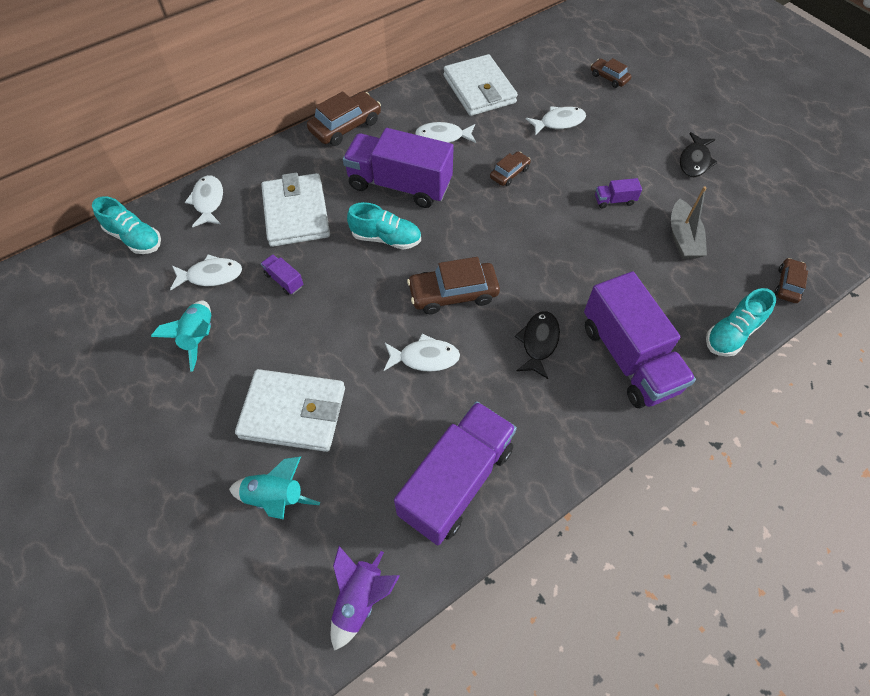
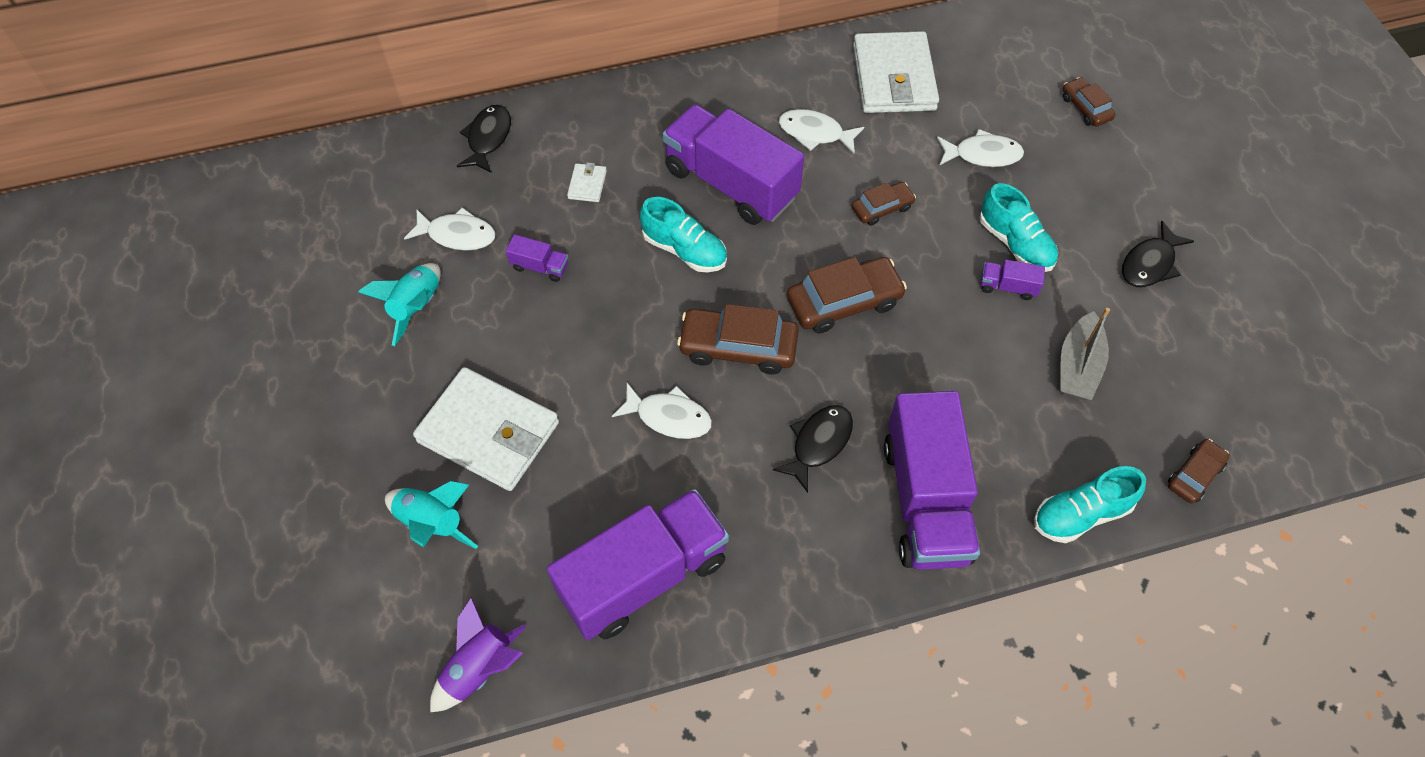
camera: 20 degrees right, 0 degrees up
(135, 238) = (387, 161): turquoise shoe -> turquoise shoe (1015, 243)
(208, 201) = (488, 138): white fish -> black fish
(284, 280) = (540, 267): purple truck -> purple truck turned 135 degrees clockwise
(296, 213) = (587, 185): white wallet -> white wallet, size x0.41
(345, 126) = (695, 83): brown car -> brown car (844, 302)

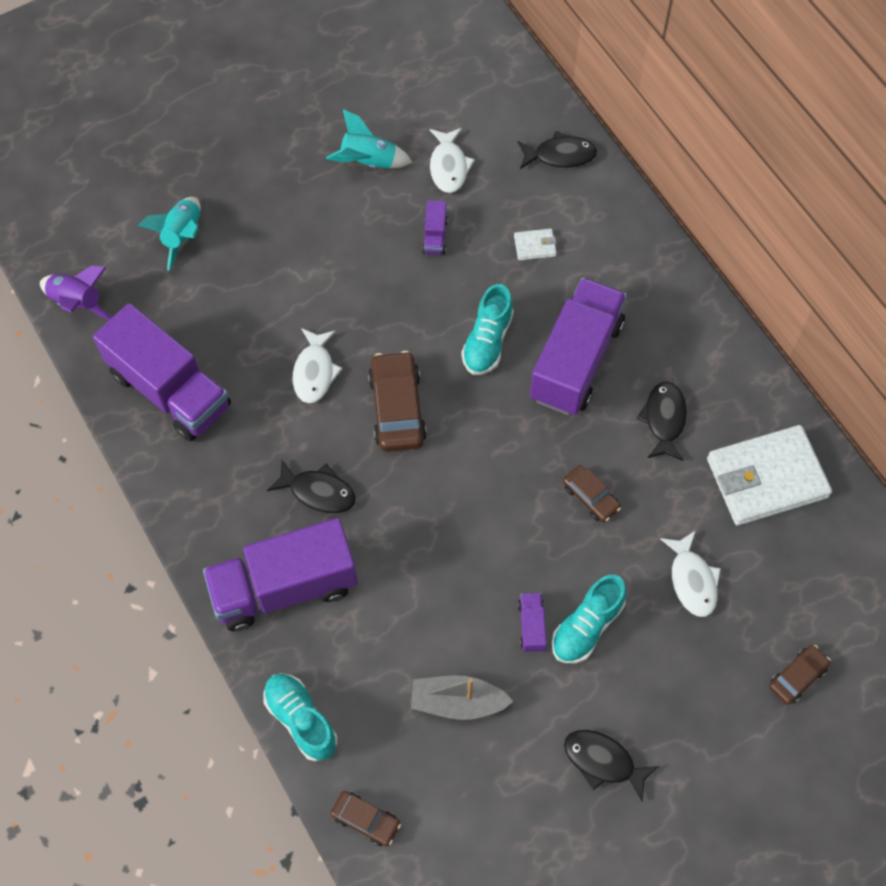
camera: 75 degrees right, 5 degrees up
(489, 432) = (268, 248): white wallet -> none
(815, 133) = (664, 419): white fish -> black fish
(844, 302) = (470, 484): brown car -> none

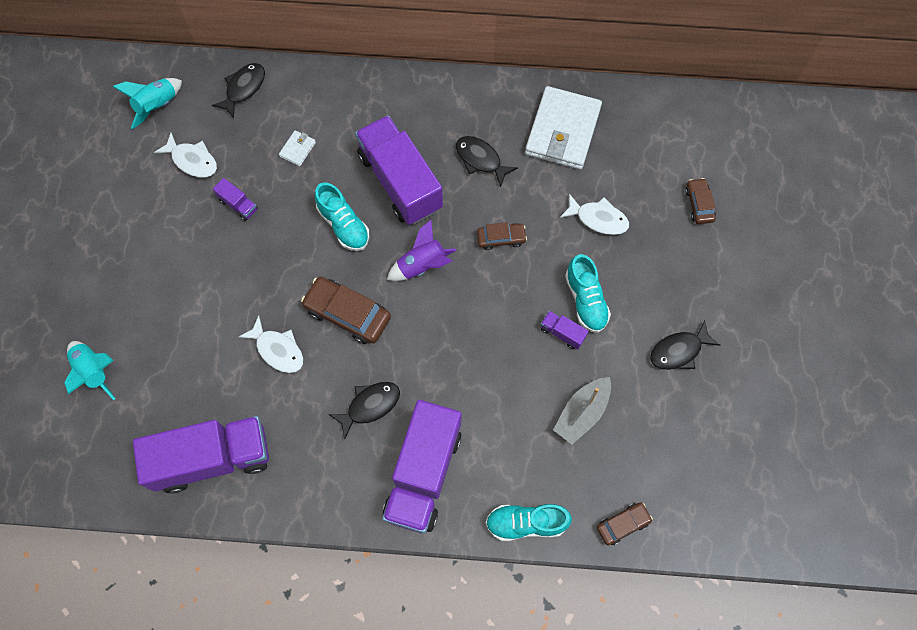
camera: 55 degrees left, 5 degrees up
(78, 303) = (86, 482): purple rocket -> purple rocket (422, 265)
(368, 162) = (144, 208): turquoise rocket -> turquoise rocket (157, 106)

